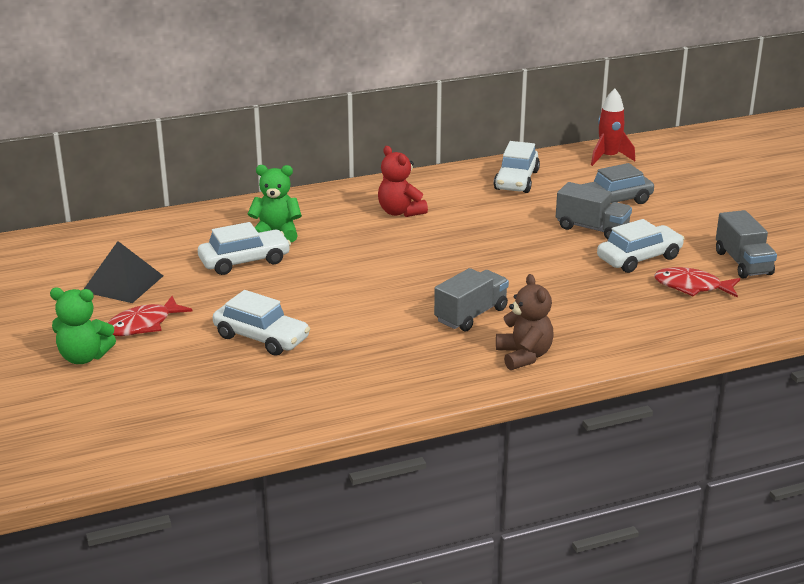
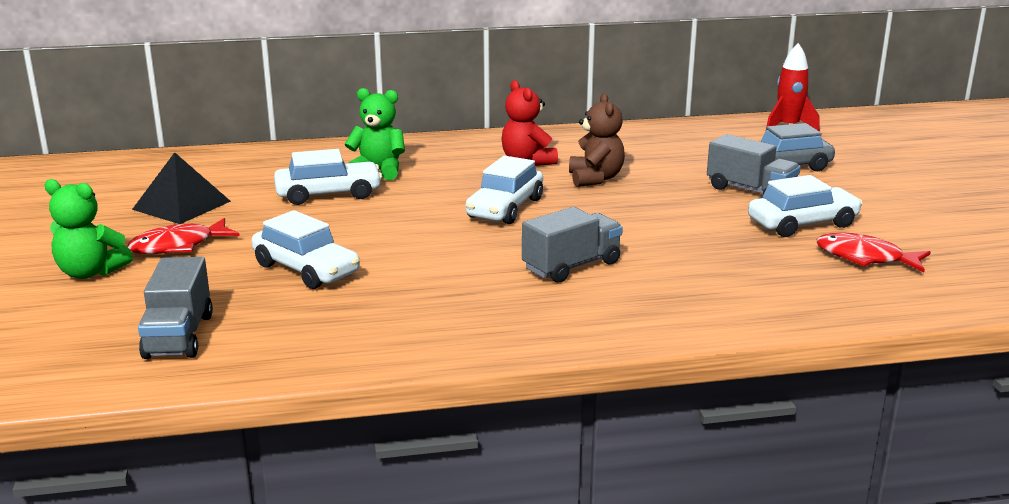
camera: 10 degrees right, 5 degrees down
(516, 180) = (673, 141): white car -> white car (505, 208)
(524, 356) = (623, 315): brown teddy bear -> brown teddy bear (595, 179)
(743, 263) = (937, 238): grey truck -> grey truck (179, 336)

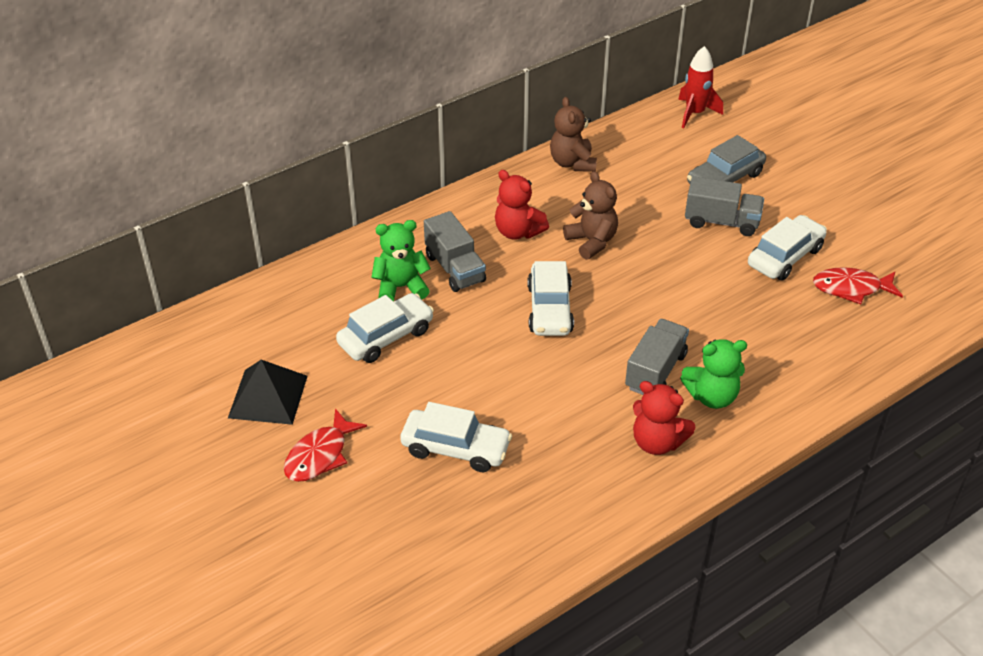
camera: 25 degrees left, 20 degrees up
(90, 272) = (278, 518): green teddy bear -> green teddy bear (712, 396)
(179, 336) = (428, 567): grey truck -> grey truck (455, 268)
(519, 312) = (657, 442): none -> red teddy bear
(627, 134) = (572, 163): none -> brown teddy bear

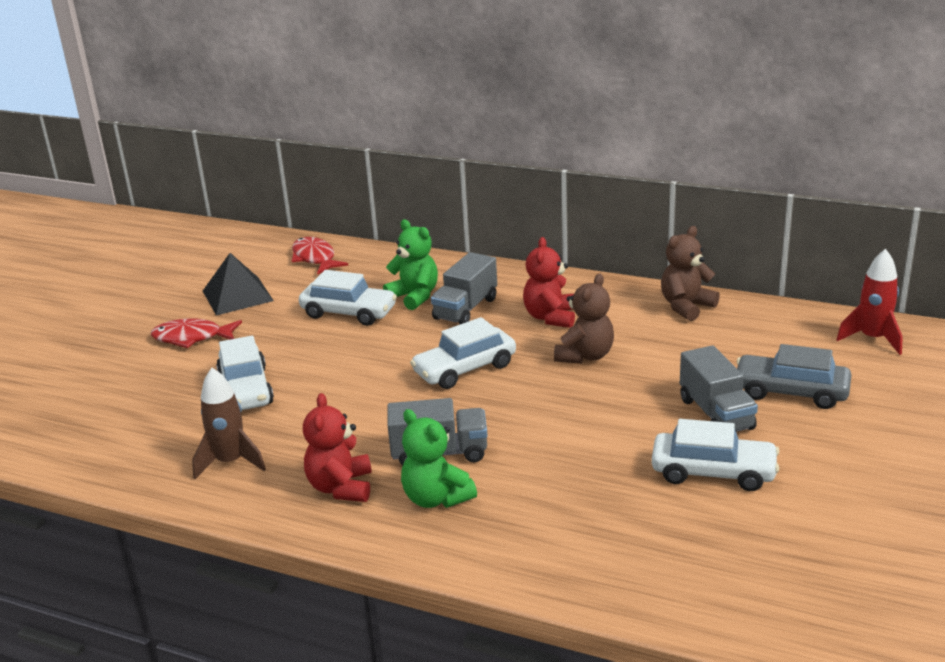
camera: 60 degrees right, 15 degrees down
(566, 496) = (230, 462): none -> brown rocket
(851, 288) = (719, 536): red fish -> red fish (315, 258)

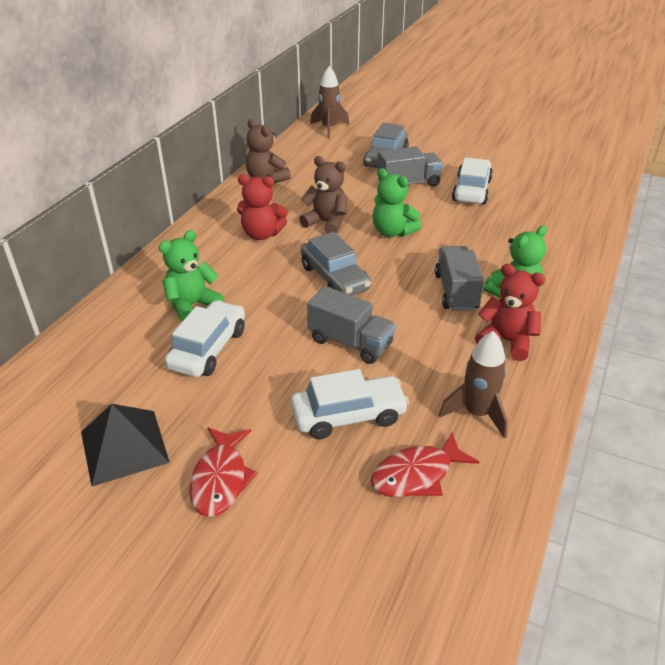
camera: 90 degrees left, 10 degrees up
(315, 258) = (58, 382): red fish -> red fish (416, 475)
(341, 487) = (506, 341): red teddy bear -> red teddy bear turned 150 degrees counterclockwise
(465, 309) = (229, 276): grey truck -> grey truck (350, 342)
(465, 369) = (335, 278): white car -> grey car
(573, 404) = (392, 232): none -> green teddy bear
(872, 339) = (329, 128): red rocket -> brown rocket

